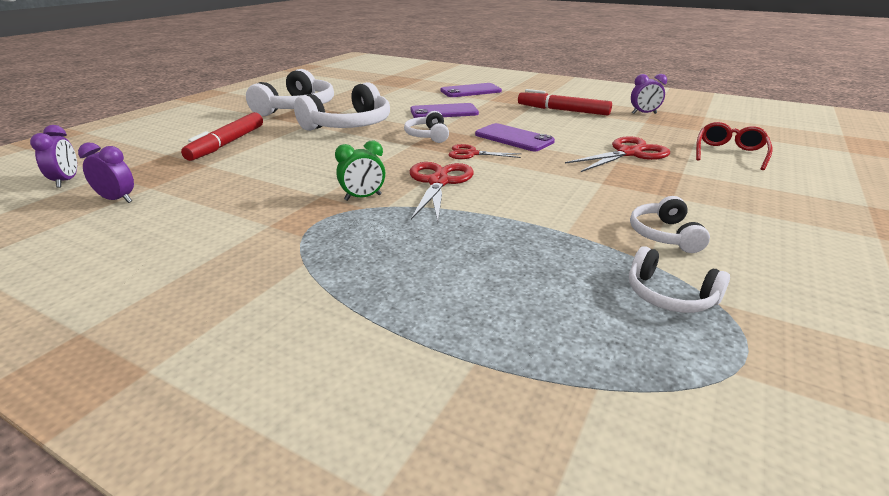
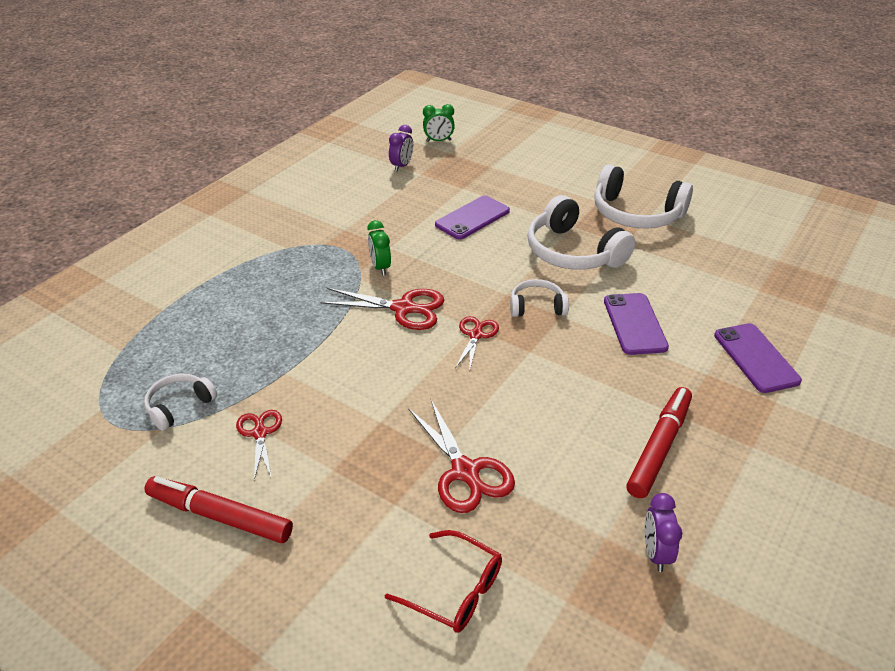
camera: 95 degrees right, 10 degrees up
(66, 181) = (438, 141): purple clock -> green clock
(227, 143) = (515, 189): red marker -> red marker (219, 516)
(514, 138) = (527, 374): purple phone -> purple phone (472, 218)
(664, 235) = (260, 433): white headphones -> red scissors

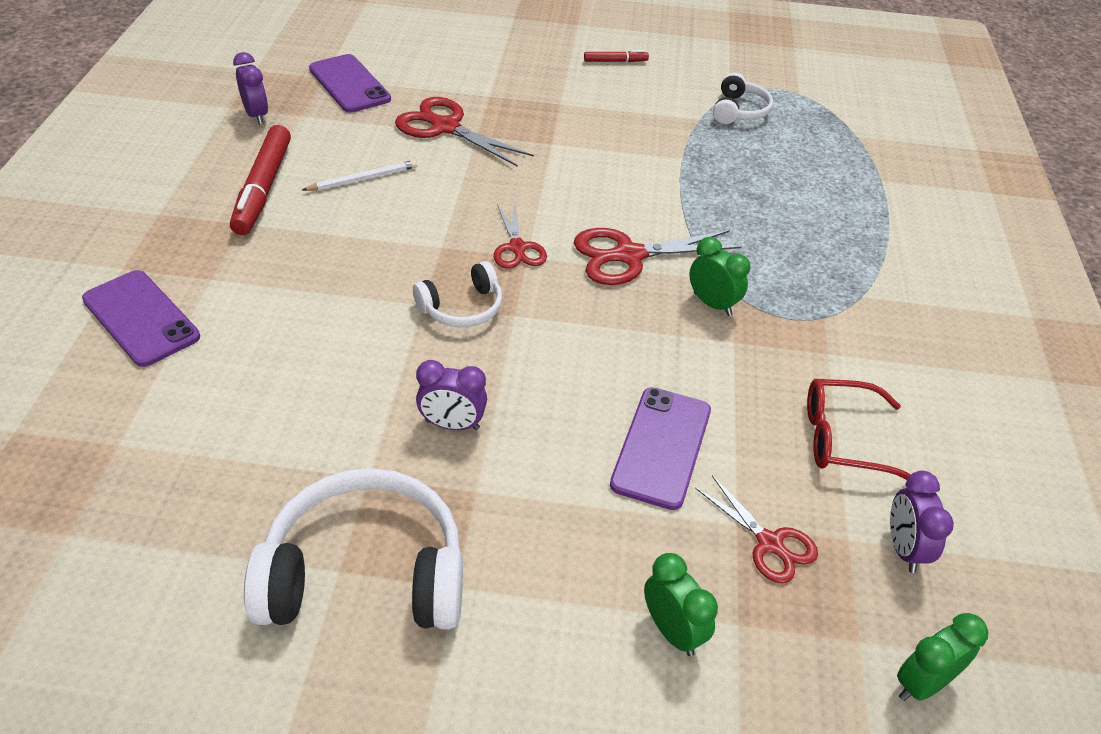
camera: 150 degrees right, 5 degrees up
(219, 516) = (615, 61): red marker -> red marker, size x0.49
(260, 433) = (647, 110): red scissors -> red scissors (769, 543)
(455, 590) = (409, 65): red glasses -> red glasses (843, 439)
(517, 171) = (672, 631): none -> green clock
(567, 432) = (363, 179): none -> white pencil
(573, 252) = (452, 425): white headphones -> purple clock
(634, 324) = (318, 321): purple phone -> purple phone (349, 84)

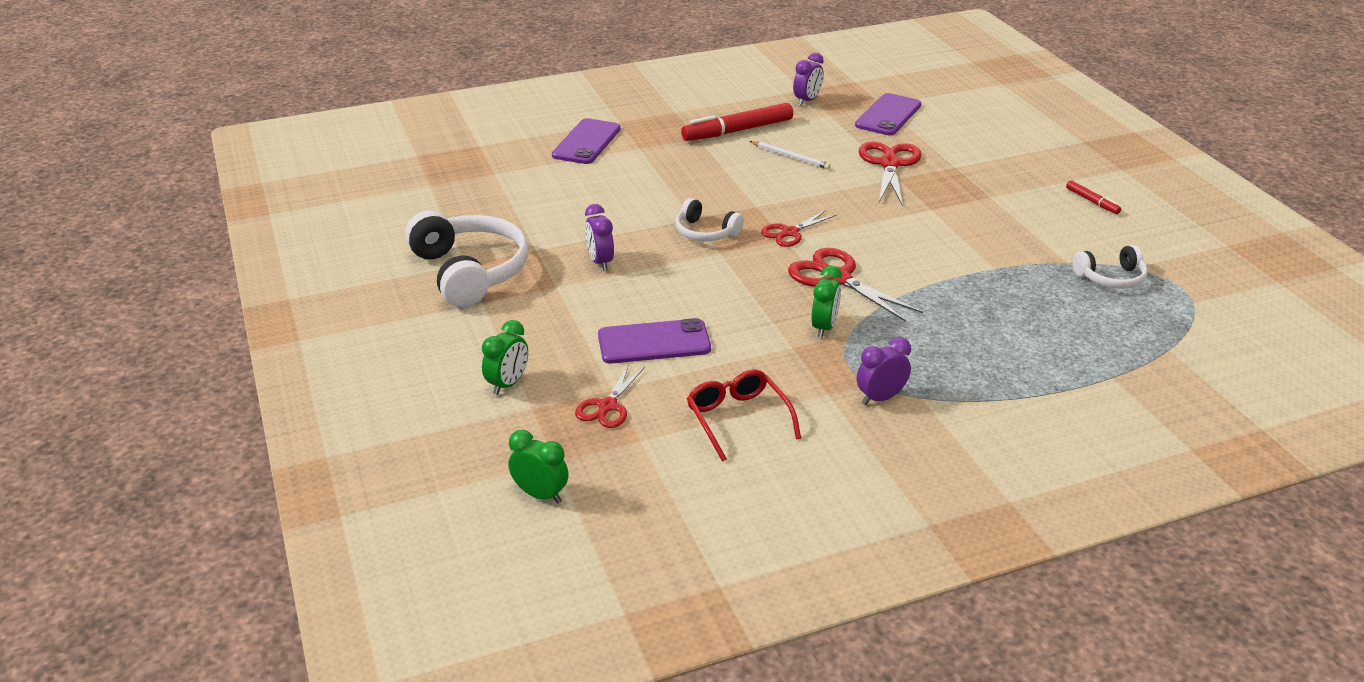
camera: 65 degrees right, 10 degrees down
(903, 548) = (653, 467): purple clock -> purple clock (880, 398)

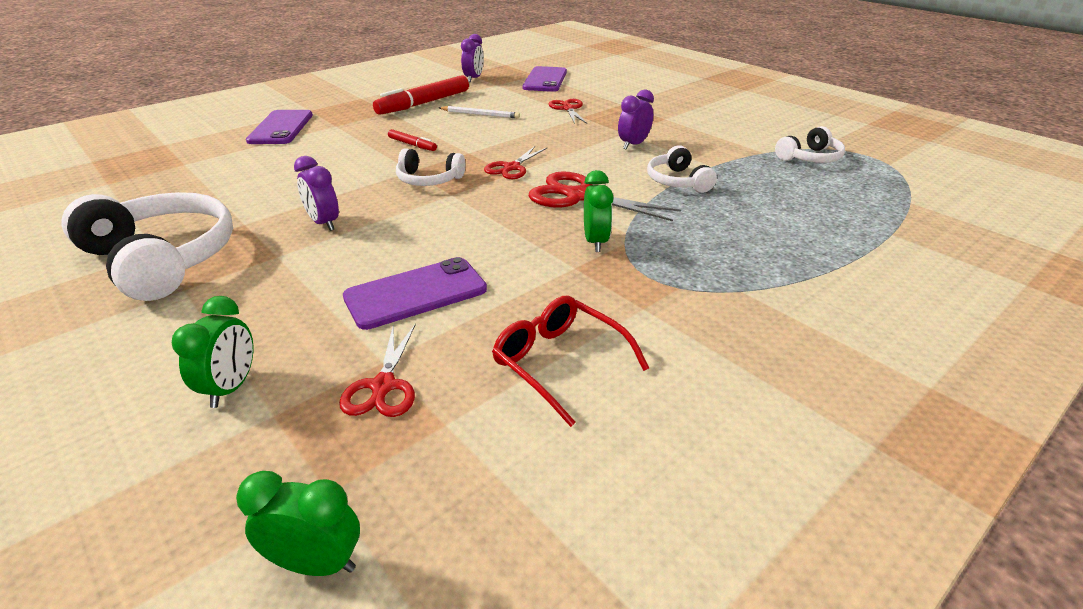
camera: 20 degrees left, 0 degrees up
(880, 398) = (701, 300): purple clock -> purple clock (633, 145)
(889, 164) = (568, 109): red scissors -> red scissors, size x0.62
(944, 279) = (677, 181): none -> white headphones
(1092, 201) = (744, 111): red marker -> red marker (412, 145)

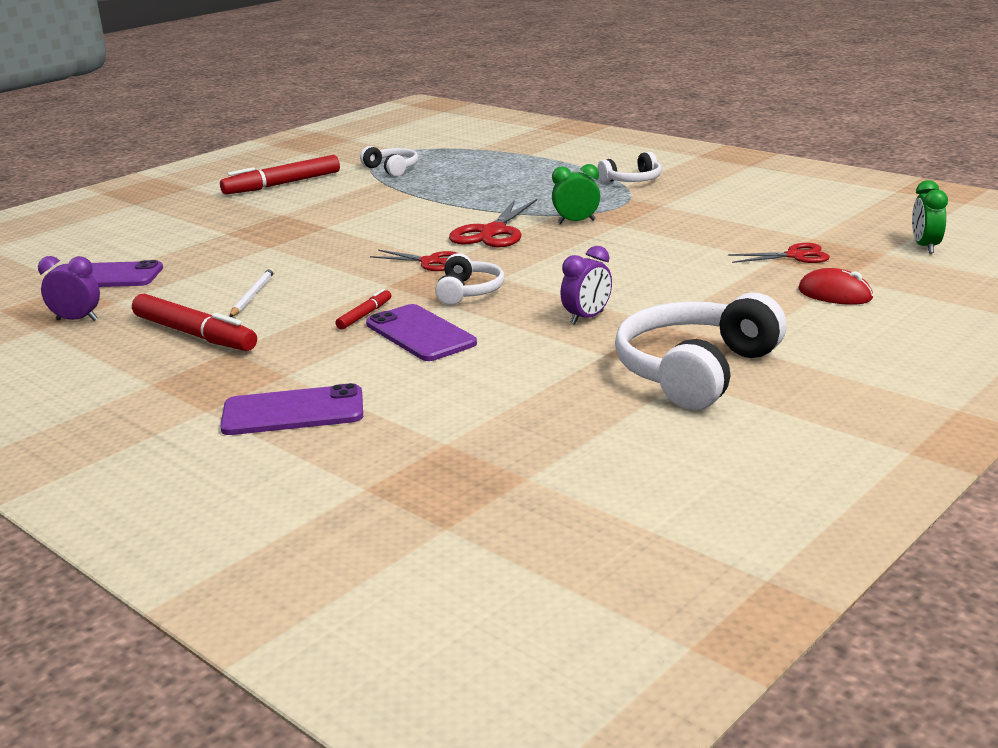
camera: 95 degrees left, 10 degrees down
(231, 388) = (835, 294): green clock -> red mouse
(415, 293) = (686, 264): purple phone -> purple phone (420, 334)
(559, 363) = (736, 219): red glasses -> none
(568, 109) = (239, 255): red scissors -> none
(633, 145) = (362, 222): purple clock -> none
(677, 181) = (451, 204): white headphones -> white headphones (632, 180)
(753, 117) = (282, 184): none -> red marker

